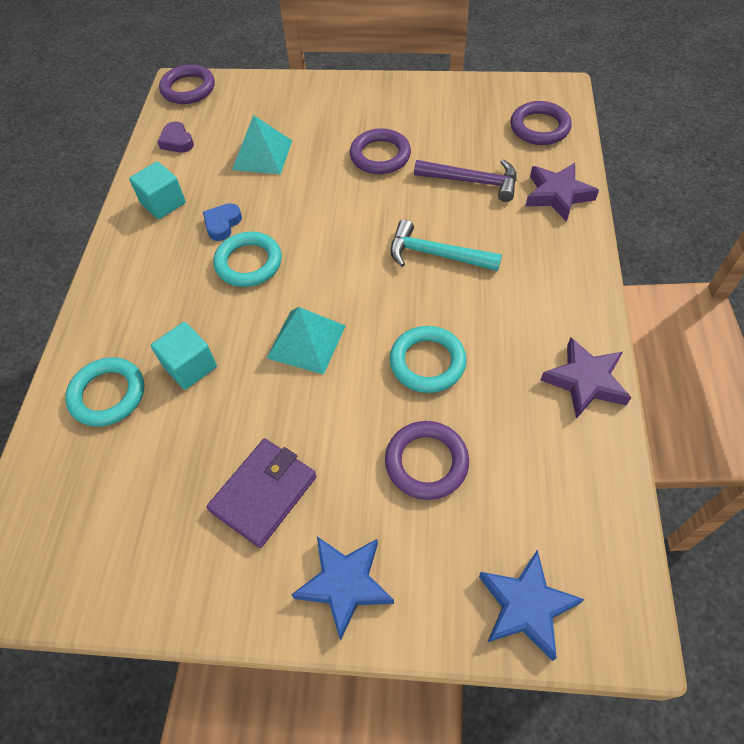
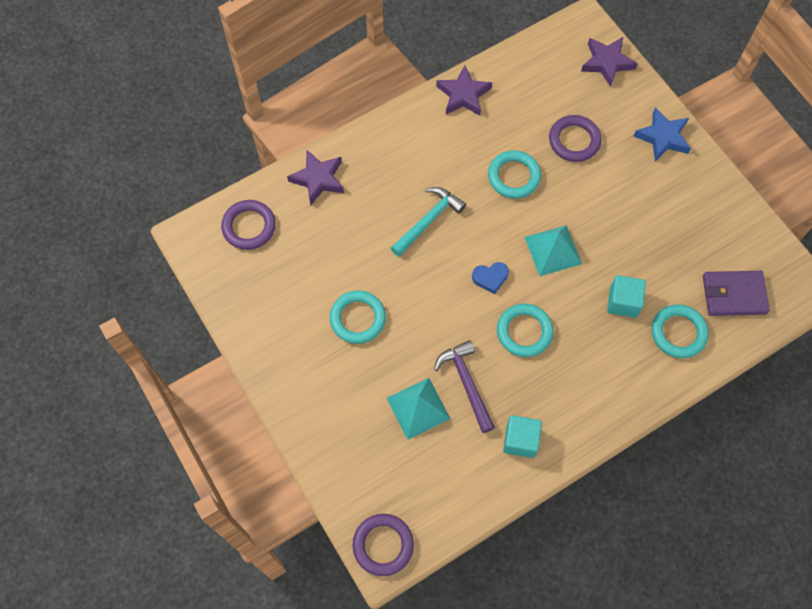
camera: 130 degrees left, 10 degrees up
(177, 141) = (452, 492): purple heart -> none
(222, 224) = (506, 378): blue heart -> blue heart (490, 278)
(264, 493) = (655, 203): purple wallet -> purple wallet (734, 295)
(380, 156) = (358, 318): purple ring -> turquoise ring
(436, 255) = (428, 221): turquoise hammer -> turquoise hammer turned 120 degrees counterclockwise
(472, 181) = (342, 239): purple hammer -> purple hammer (466, 383)
(526, 606) = (607, 63): blue star -> purple star

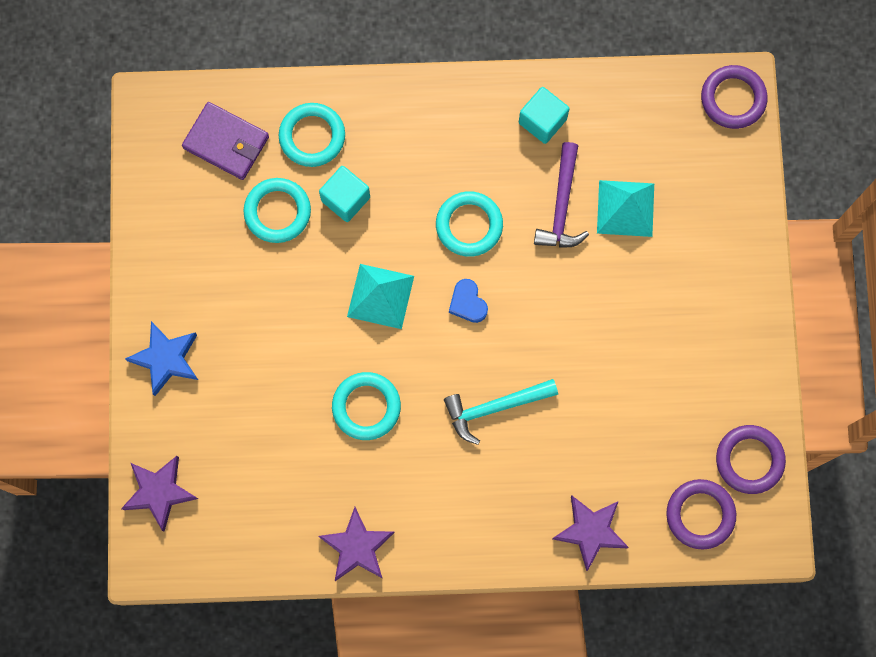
camera: 150 degrees left, 10 degrees up
(358, 318) = (635, 337): turquoise ring -> turquoise ring (277, 212)
(490, 278) = (467, 303): blue heart -> blue heart turned 135 degrees counterclockwise
(574, 141) = (268, 412): purple ring -> purple ring (749, 460)

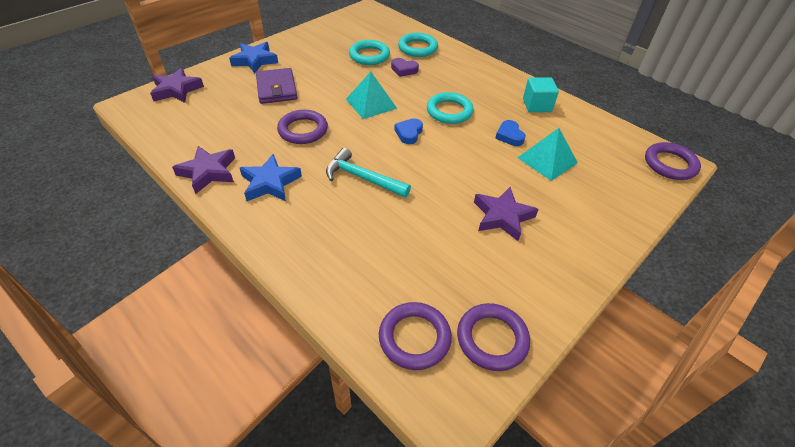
camera: 45 degrees right, 30 degrees down
(226, 142) = (380, 30): purple wallet -> purple wallet (276, 88)
(345, 199) = (404, 70): turquoise cube -> purple heart
(366, 407) = (303, 130): turquoise ring -> purple ring
(426, 499) = (270, 183): none -> blue star
(561, 205) = (509, 136): purple hammer -> blue heart
(590, 531) = (330, 277): purple star -> purple star (502, 216)

